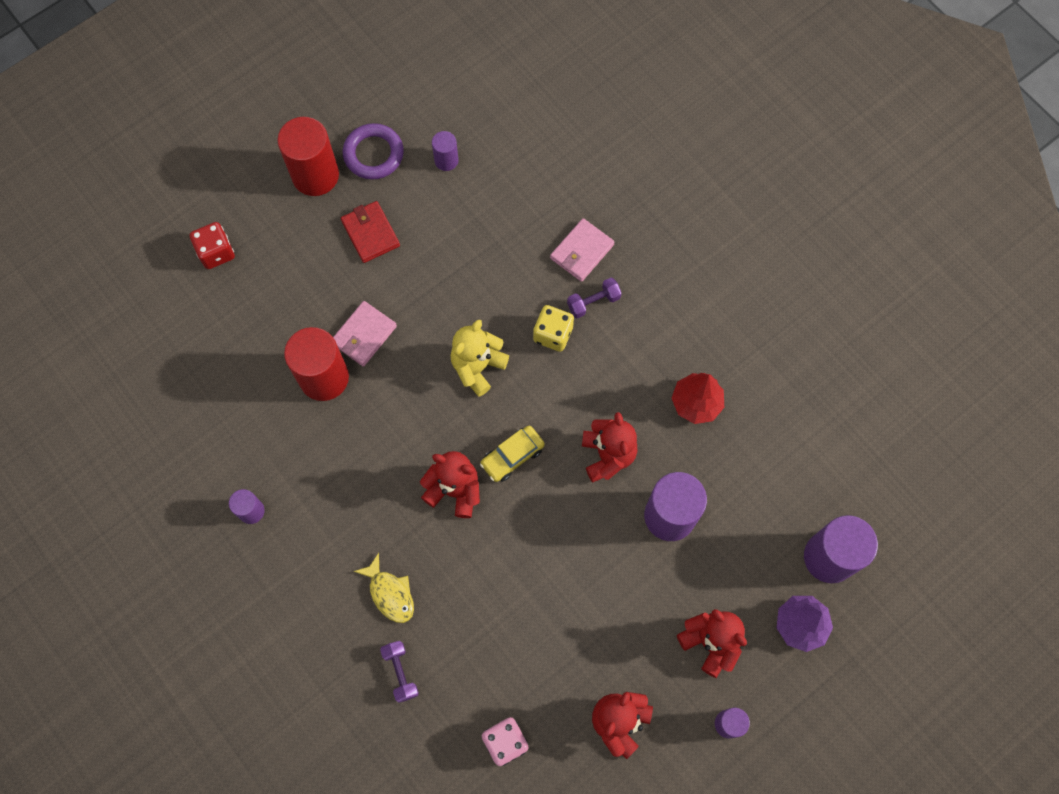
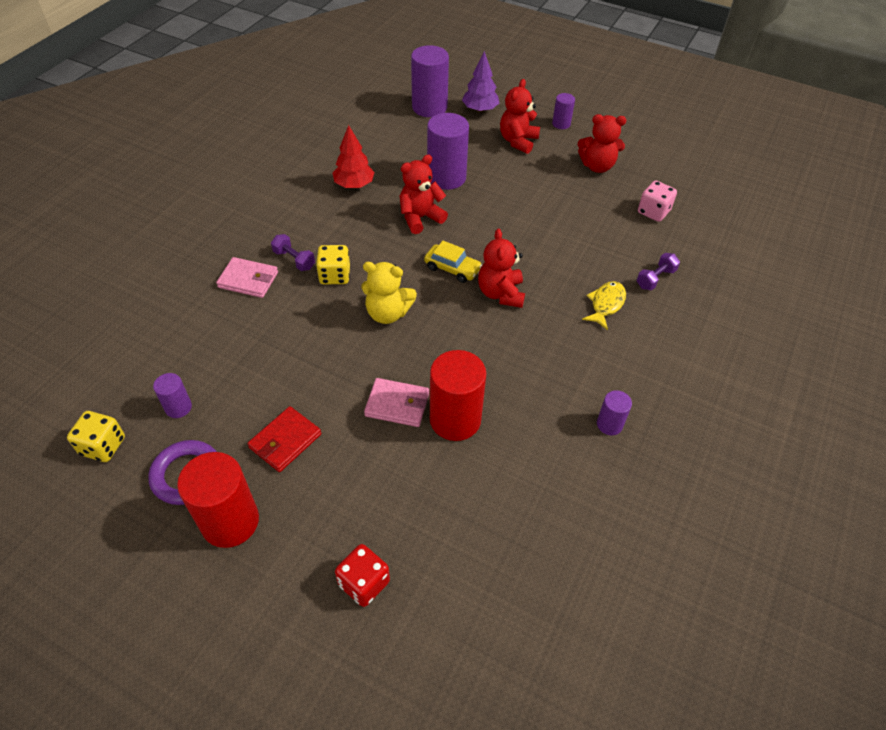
camera: 115 degrees left, 20 degrees down
(432, 100) = (103, 446): none -> yellow dice

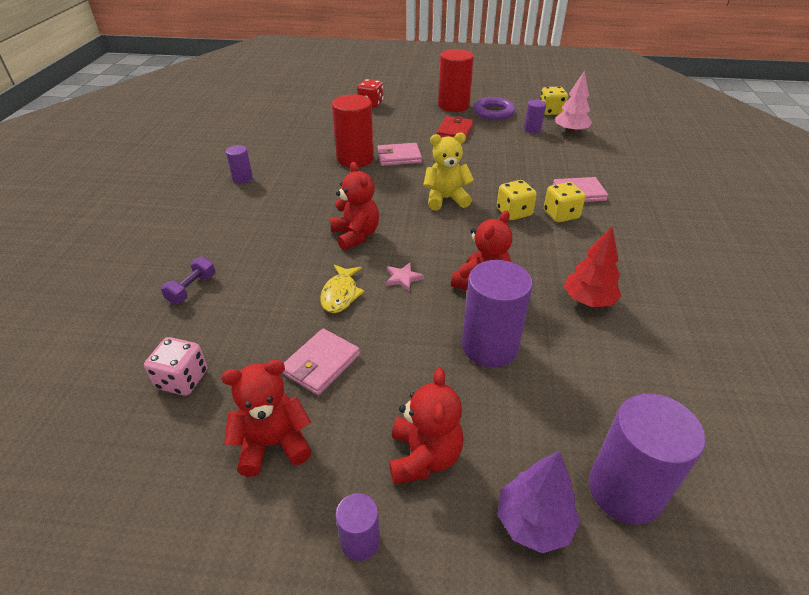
camera: 160 degrees right, 10 degrees down
(135, 385) = (570, 131): none -> pink tree
(294, 260) = (561, 215): purple dumbbell -> yellow dice
(452, 268) = (413, 244): yellow car -> none
(478, 239) = (403, 278): none -> pink star
(561, 197) = (321, 364): none -> pink wallet
(606, 304) = (249, 251): yellow fish -> yellow fish (340, 294)

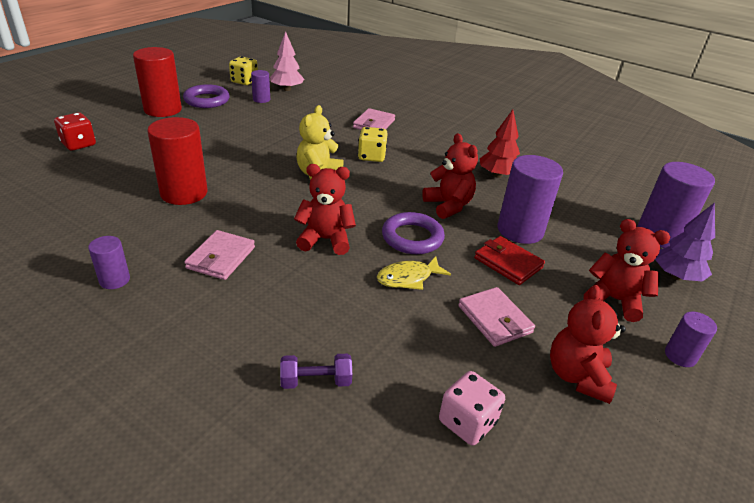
camera: 65 degrees left, 5 degrees down
(192, 289) = (316, 381): purple dumbbell -> purple dumbbell turned 60 degrees counterclockwise
(340, 294) = (408, 278): yellow fish -> yellow fish turned 120 degrees clockwise
(399, 157) = (216, 170): pink wallet -> pink wallet (221, 258)
(403, 278) = (412, 237): pink star -> purple ring
(454, 131) = (211, 128): red wallet -> red wallet (508, 263)
(561, 215) = (394, 141): yellow dice -> none

